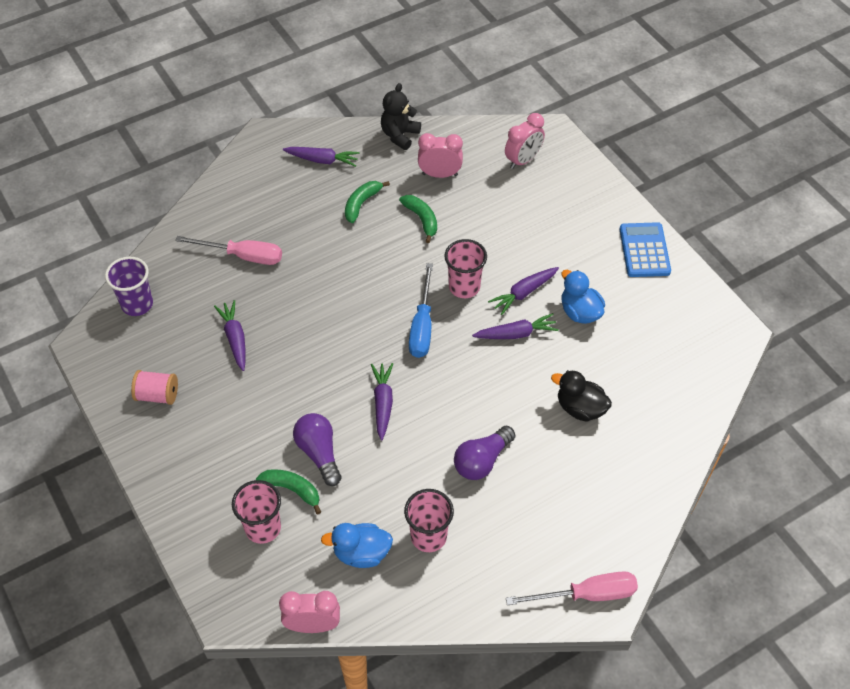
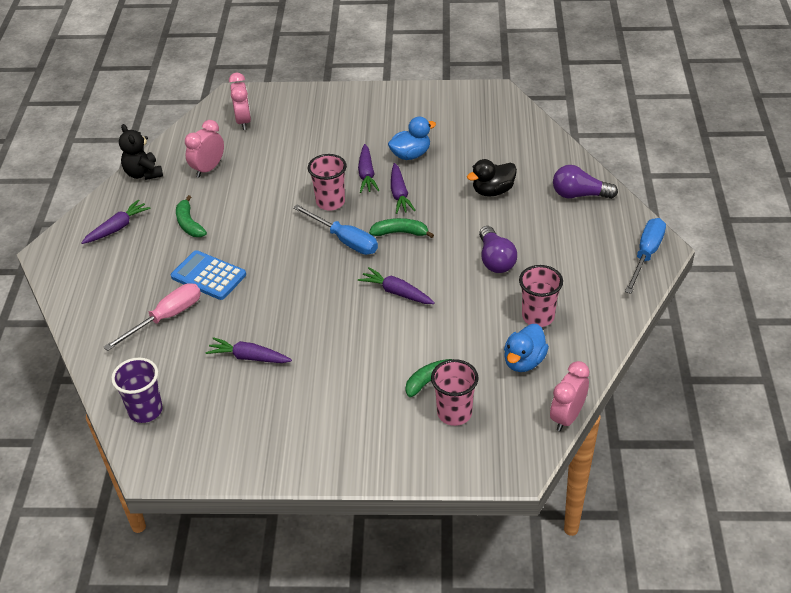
camera: 55 degrees left, 10 degrees down
(157, 395) = (260, 433): pink spool -> none
(319, 453) = (411, 349): purple light bulb -> purple light bulb (579, 195)
(421, 219) = (242, 197): green banana -> green banana (400, 233)
(516, 334) = (399, 194): purple carrot -> purple carrot turned 150 degrees clockwise
(580, 312) = (410, 155): blue duck -> blue duck turned 150 degrees clockwise
(586, 595) = (646, 255): pink screwdriver -> blue screwdriver
(644, 250) = (387, 101): blue calculator -> blue calculator (208, 276)

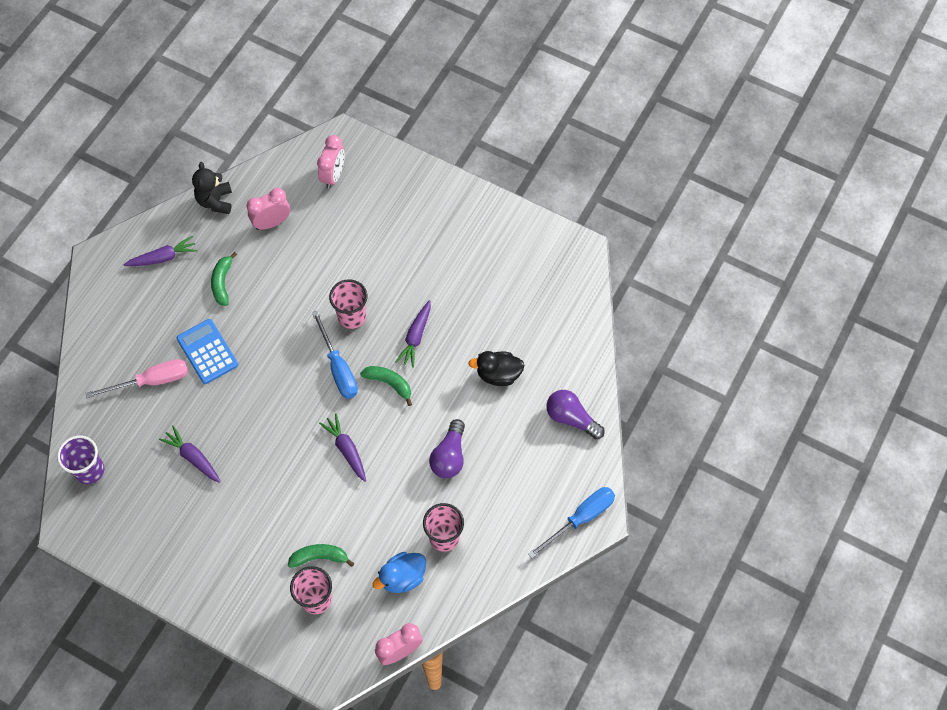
camera: 25 degrees right, 20 degrees up
(366, 174) = (402, 298): purple carrot -> none
(410, 155) = (454, 293): blue duck -> none

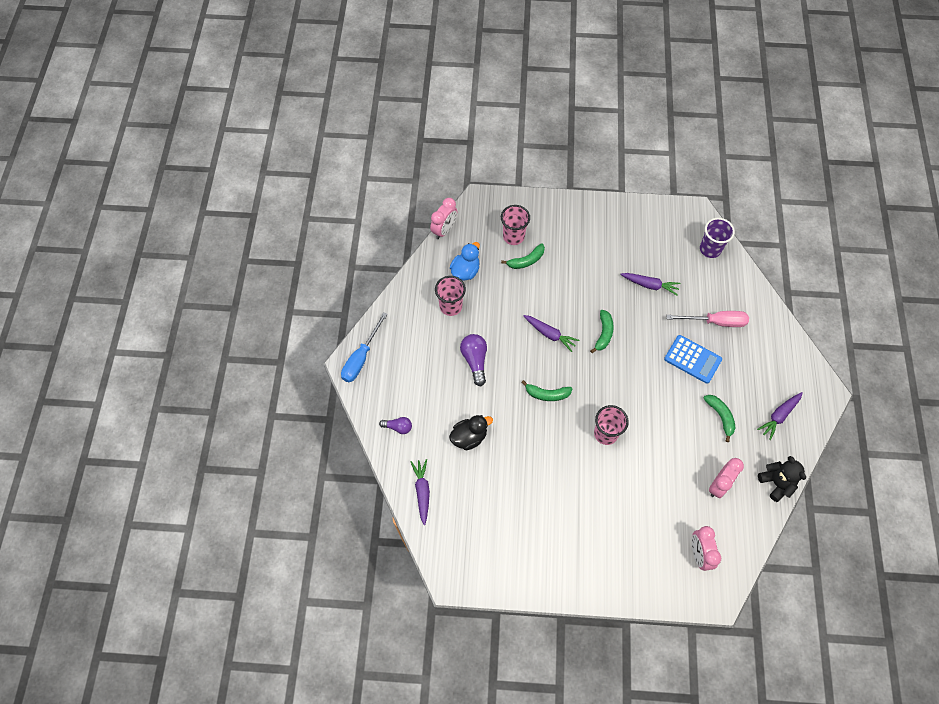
camera: 155 degrees right, 0 degrees up
(151, 381) = (715, 322): pink screwdriver -> pink screwdriver turned 135 degrees counterclockwise
(285, 423) = (603, 333): none -> green banana
(338, 368) = (591, 389): blue screwdriver -> none
(416, 337) = (548, 439): purple carrot -> purple carrot (422, 492)
(571, 418) = (398, 427): purple light bulb -> purple light bulb, size x0.62

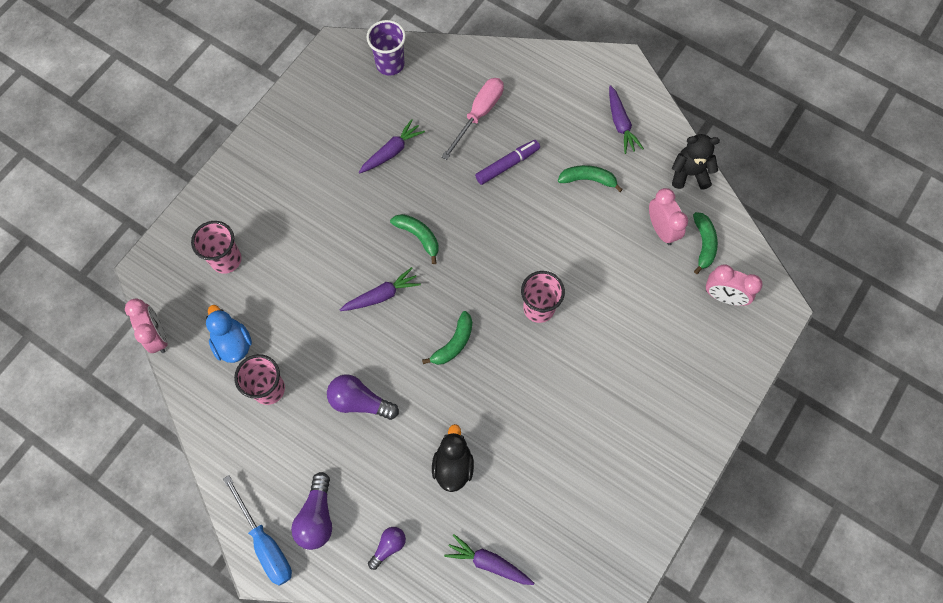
camera: 60 degrees left, 5 degrees up
(392, 377) = (317, 517): none -> purple light bulb
(526, 260) = (269, 264): green banana -> green banana (703, 244)
(692, 359) = (507, 165): blue calculator -> purple marker

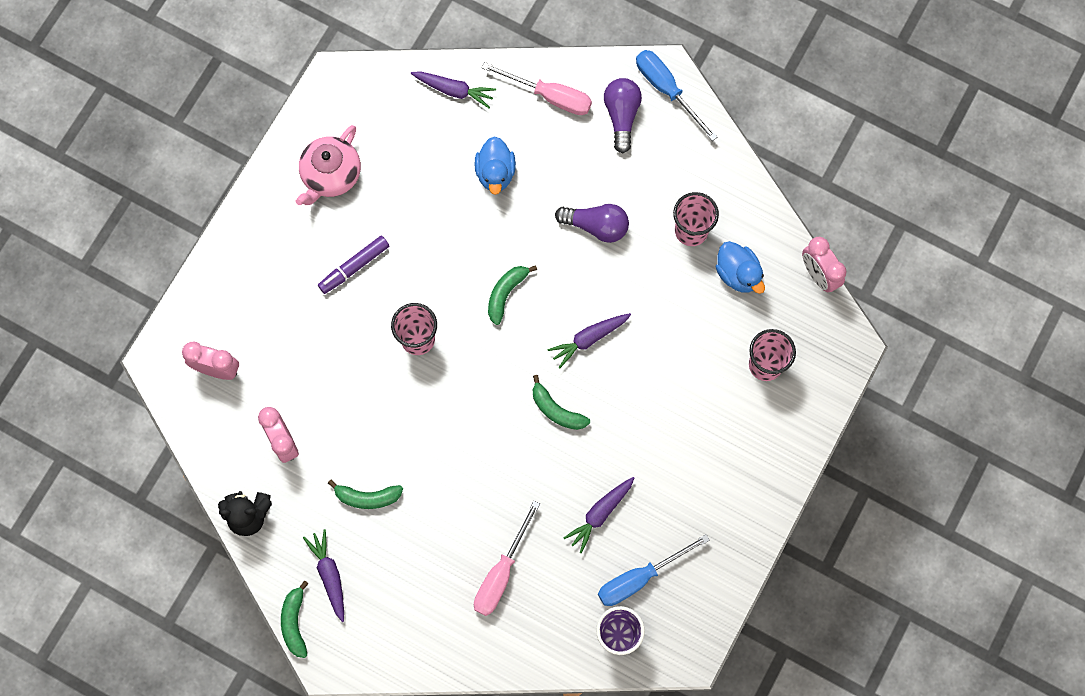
camera: 175 degrees right, 5 degrees up
(366, 103) = (640, 577): none -> blue screwdriver
(388, 546) = (549, 96): purple light bulb -> pink screwdriver
(453, 465) = (495, 173): black duck -> blue duck
(507, 165) = (462, 508): purple marker -> purple marker (354, 267)
(619, 478) = (331, 175): none -> pink teapot
(703, 244) = (236, 428): green banana -> green banana (295, 622)

